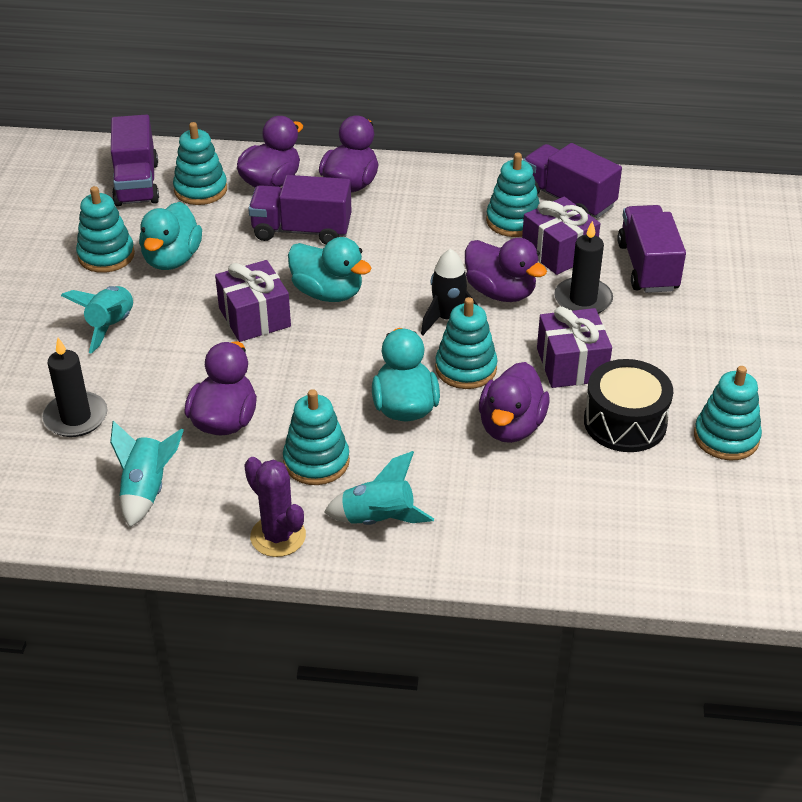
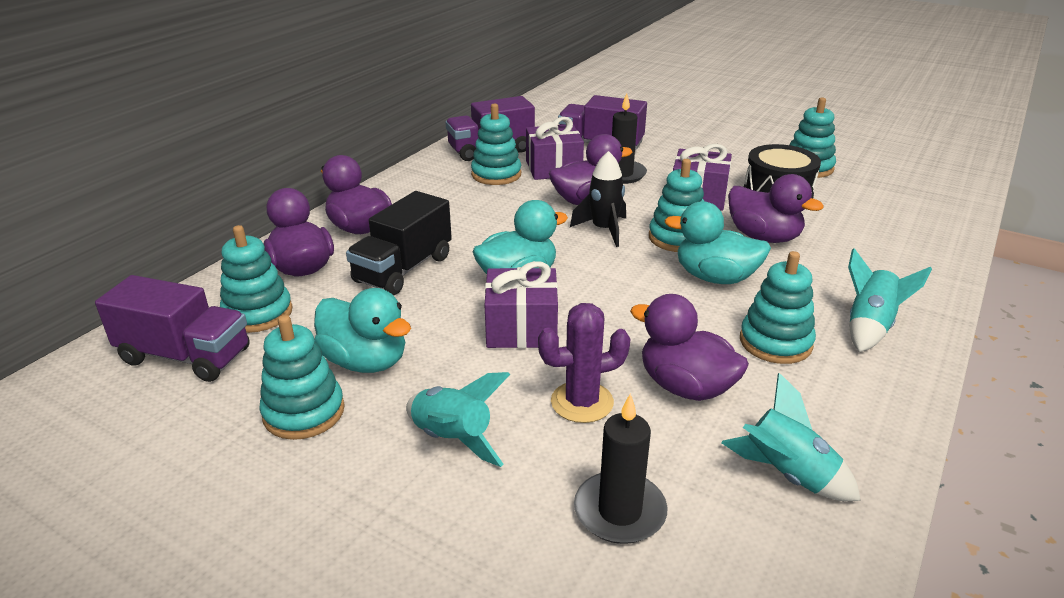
camera: 65 degrees left, 10 degrees down
(278, 536) = (885, 392): purple cactus -> purple cactus (582, 402)
(301, 230) = (403, 269): purple truck -> black truck

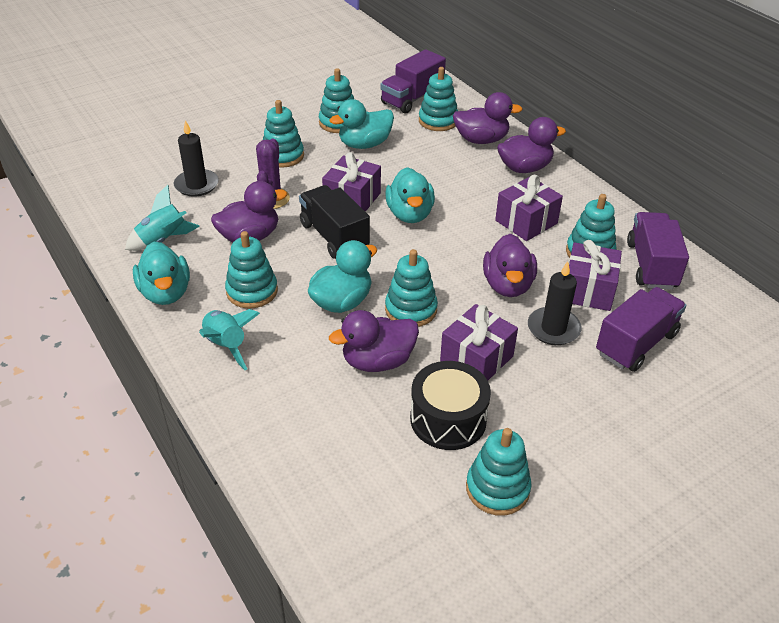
camera: 115 degrees right, 10 degrees up
(403, 269) = (453, 174): black truck -> black truck (334, 237)
(453, 439) = (283, 156): turquoise rocket -> turquoise stacking toy
(472, 209) = (526, 222): none -> purple gift
(604, 230) = (450, 276): black rocket -> none
(869, 413) = (166, 293): none -> turquoise duck

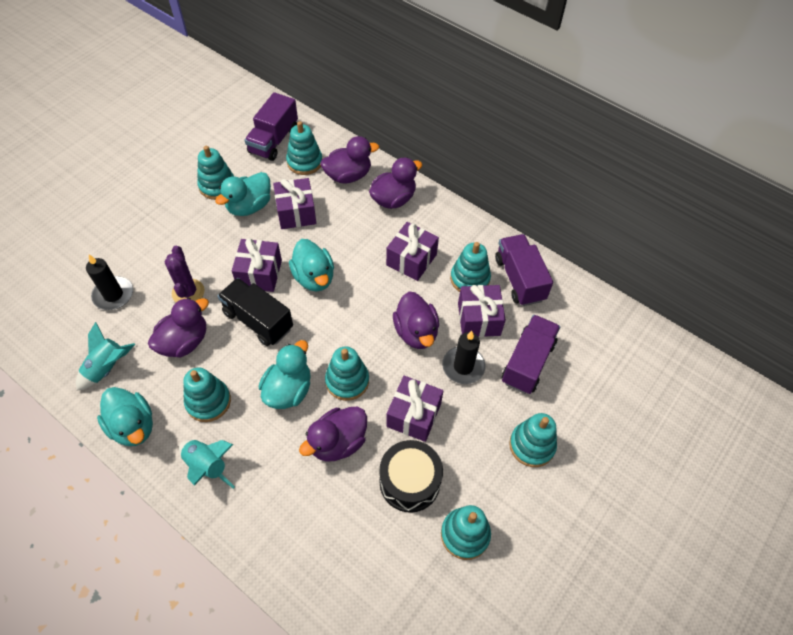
camera: 20 degrees left, 15 degrees up
(283, 156) = (180, 239): turquoise stacking toy -> turquoise stacking toy (532, 445)
(412, 158) = (296, 212): none -> purple gift

